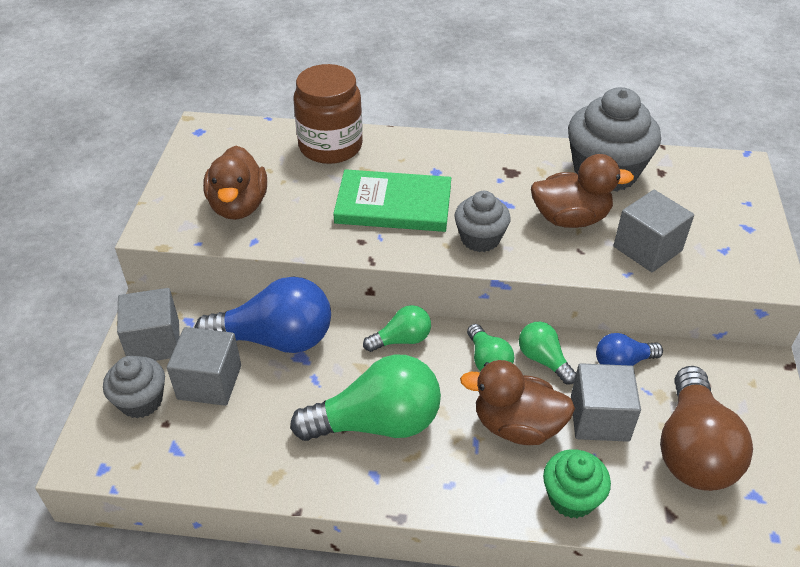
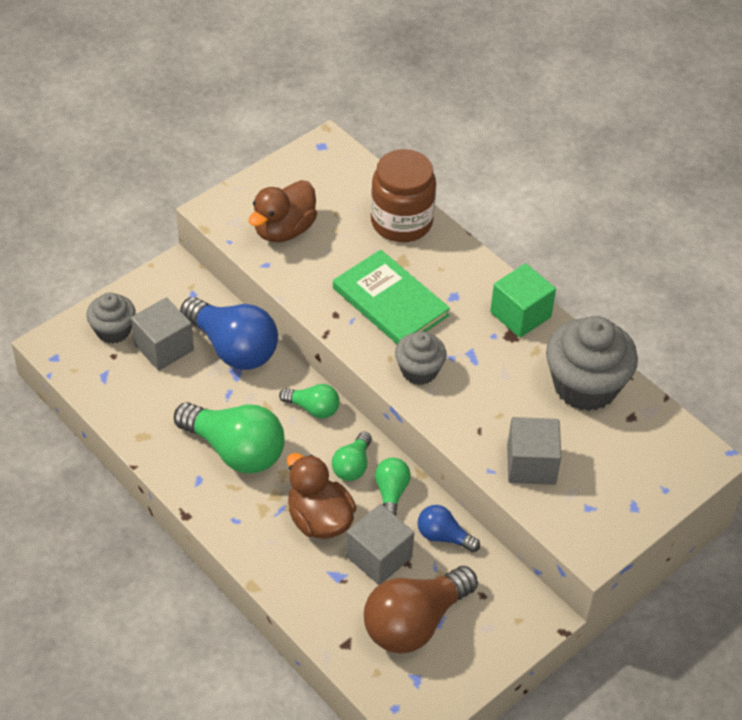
camera: 40 degrees right, 5 degrees up
(154, 342) = (157, 295): grey cube -> none
(499, 155) = (520, 315): none -> green cube
(570, 218) = (505, 402): brown duck -> none
(571, 497) = (298, 586): green cupcake -> none

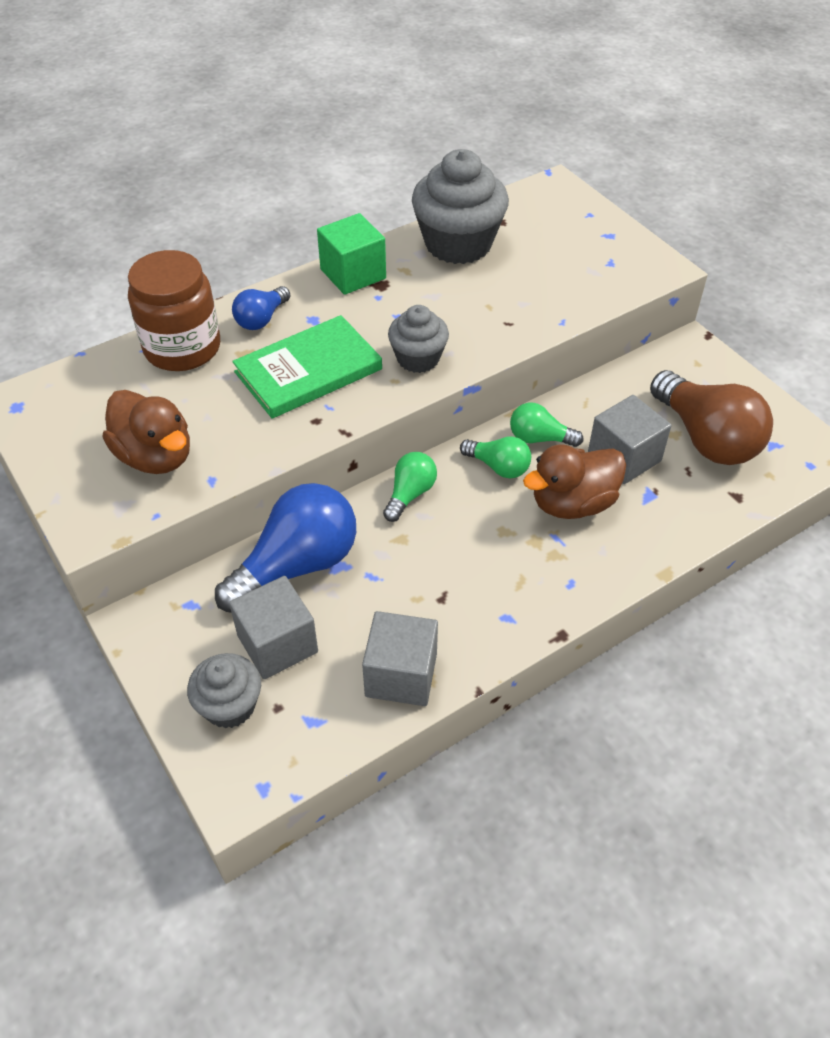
camera: 80 degrees left, 0 degrees up
(235, 450) = (464, 575): green light bulb -> none
(443, 536) = (598, 403): blue light bulb -> blue light bulb (261, 319)
(531, 464) = (556, 292): grey cube -> grey cube (401, 675)

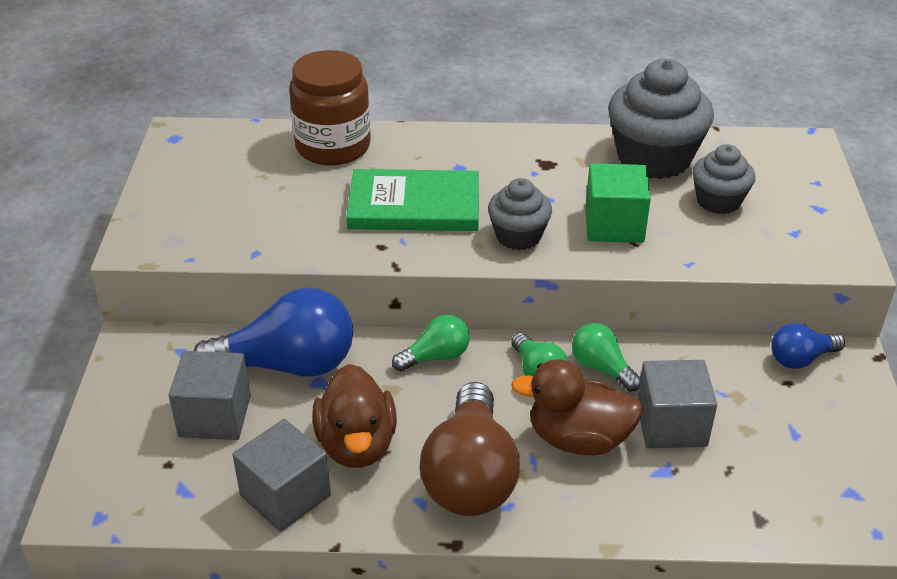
camera: 35 degrees right, 10 degrees down
(155, 456) = (232, 216): brown duck -> brown duck (357, 444)
(230, 705) = (136, 442): grey cupcake -> grey cupcake (718, 201)
(261, 319) = (417, 150): blue light bulb -> blue light bulb (800, 359)
(353, 274) = (530, 146): green cube -> green cube (614, 225)
(706, 438) = (778, 450): brown light bulb -> brown light bulb (470, 475)

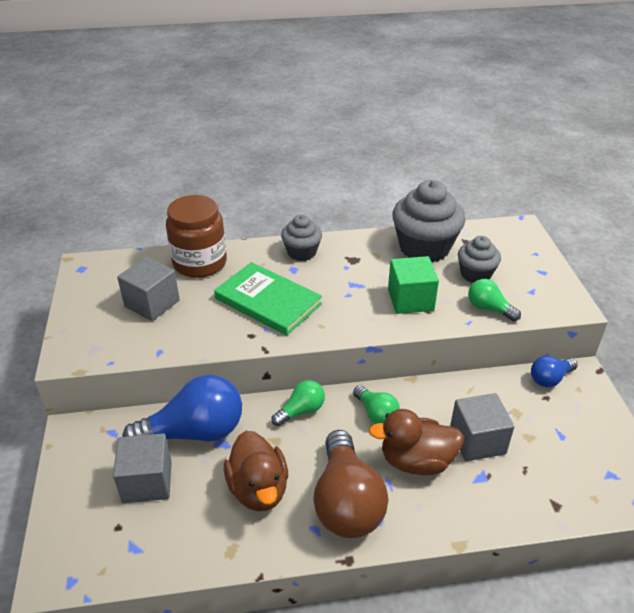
camera: 10 degrees left, 0 degrees up
(285, 495) = (213, 540): grey cube -> grey cube (152, 303)
(414, 206) = (268, 301): green book -> green book turned 45 degrees clockwise
(518, 236) = (347, 316): grey cupcake -> grey cupcake (302, 252)
(602, 368) = (419, 404): green light bulb -> green light bulb (489, 309)

